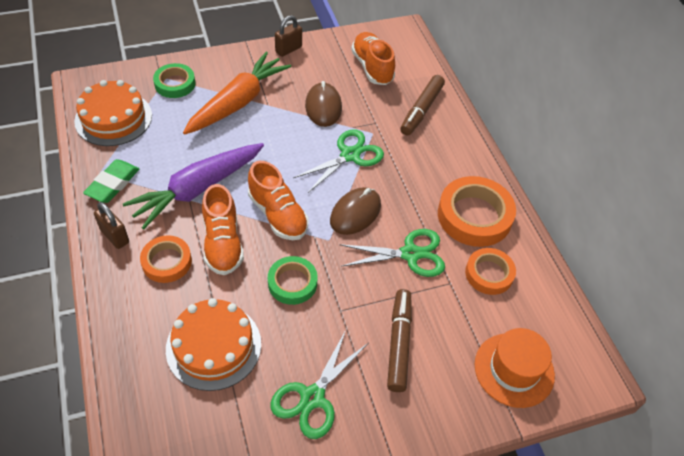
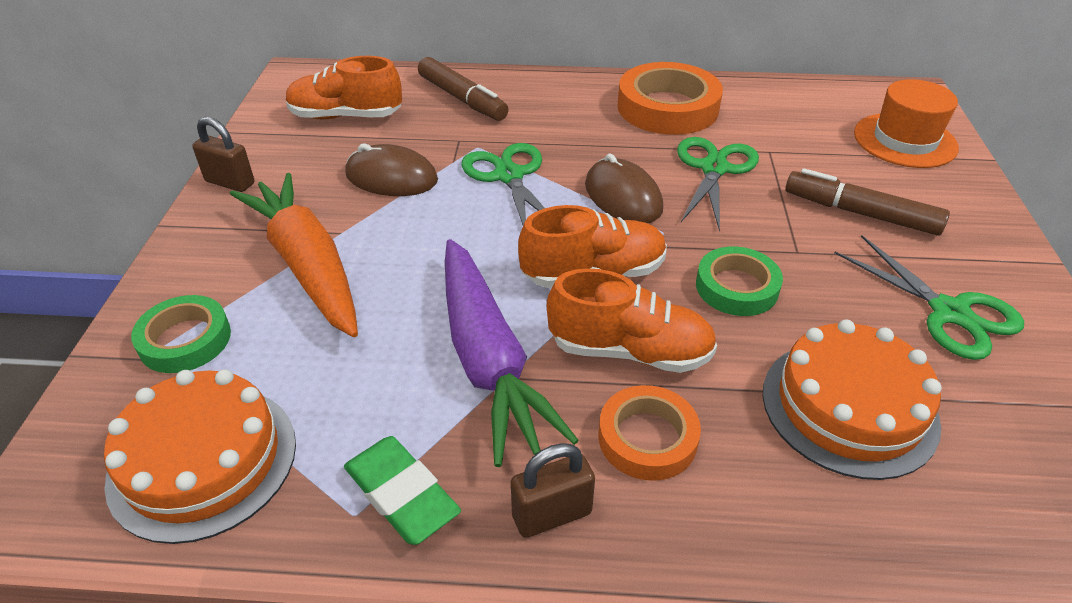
camera: 65 degrees left, 10 degrees down
(288, 49) = (230, 182): brown padlock -> brown padlock turned 45 degrees counterclockwise
(489, 274) = (762, 121): orange tape -> none

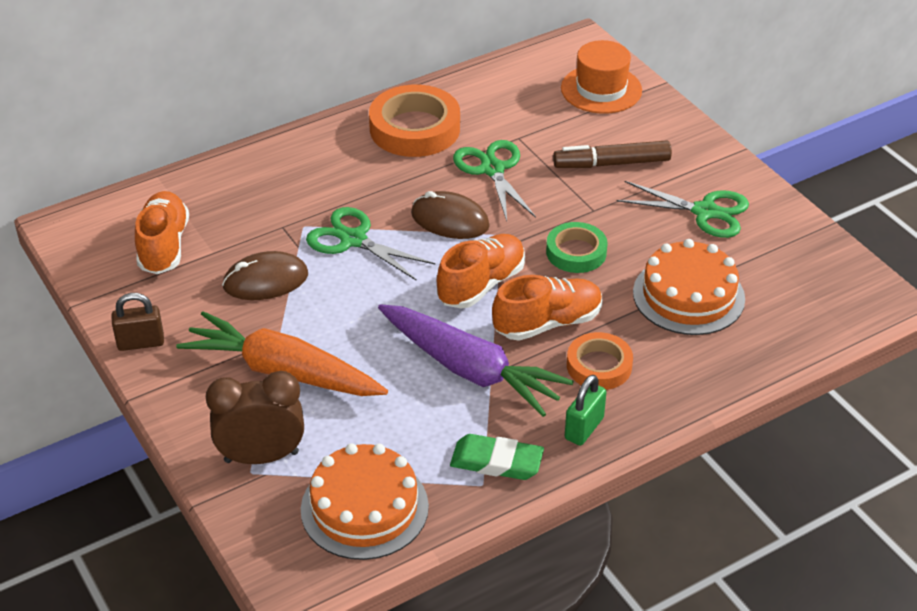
camera: 35 degrees left, 0 degrees up
(185, 340) = (261, 457): green tape -> brown clock
(346, 116) = (164, 246): orange shoe -> orange shoe turned 120 degrees clockwise
(462, 99) = (244, 188): brown marker -> none
(551, 514) = (584, 428): brown padlock -> green padlock

